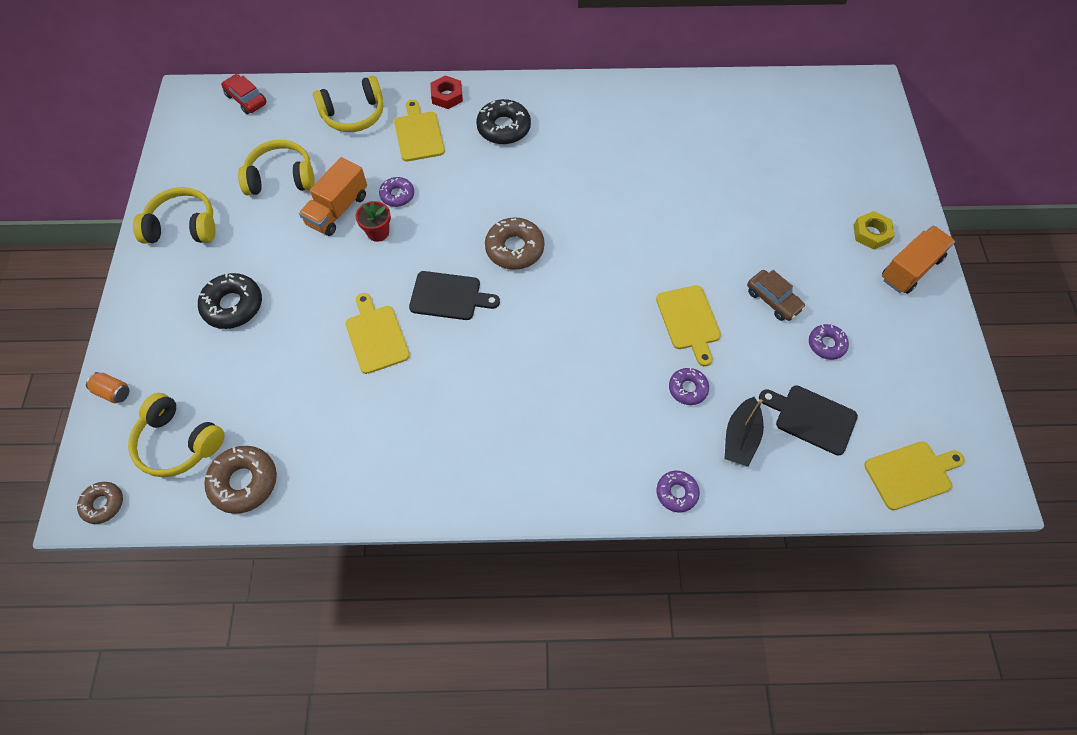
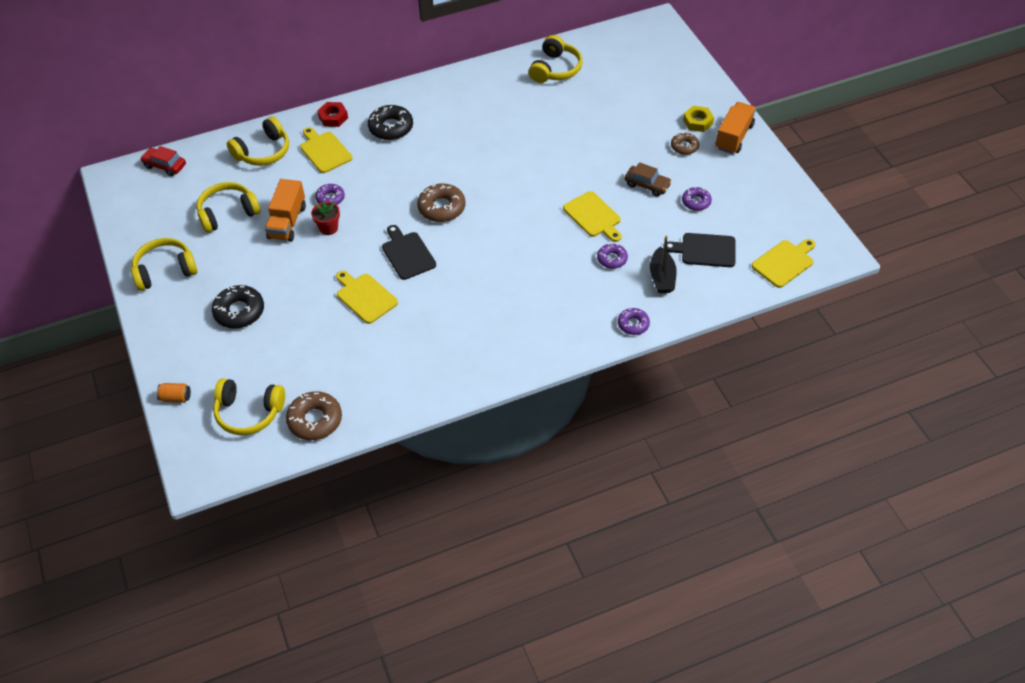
camera: 20 degrees left, 10 degrees down
(103, 504) = (212, 469): brown donut -> brown donut (684, 147)
(449, 296) = (407, 254): black cutting board -> black cutting board turned 105 degrees counterclockwise
(723, 111) = (555, 69): none -> yellow headphones

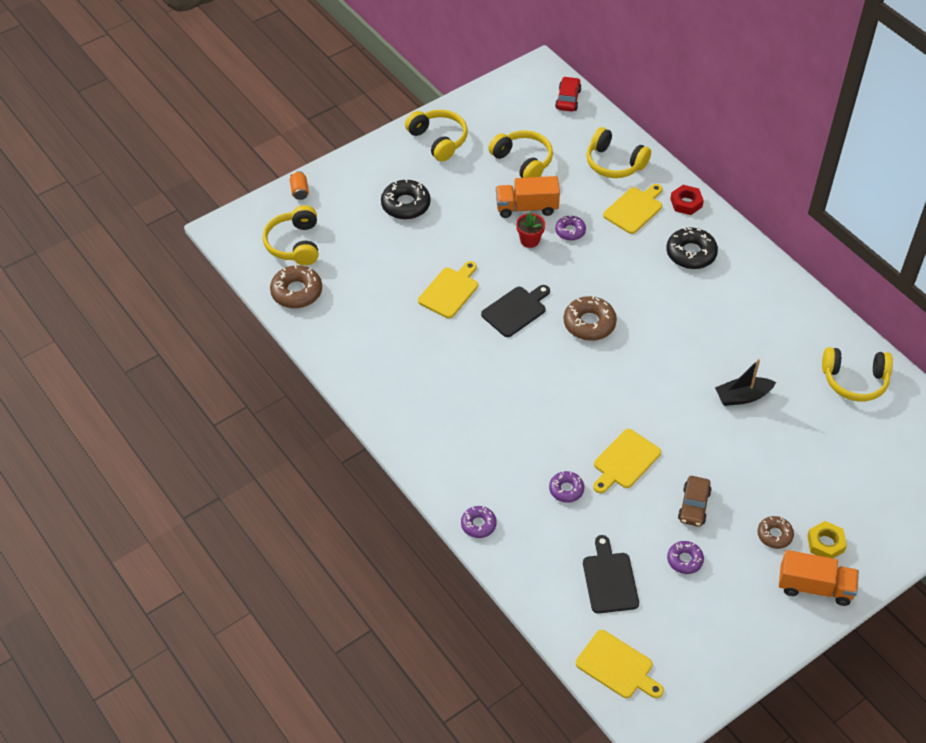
camera: 75 degrees right, 0 degrees up
(662, 277) = (554, 542): black boat -> black boat (742, 396)

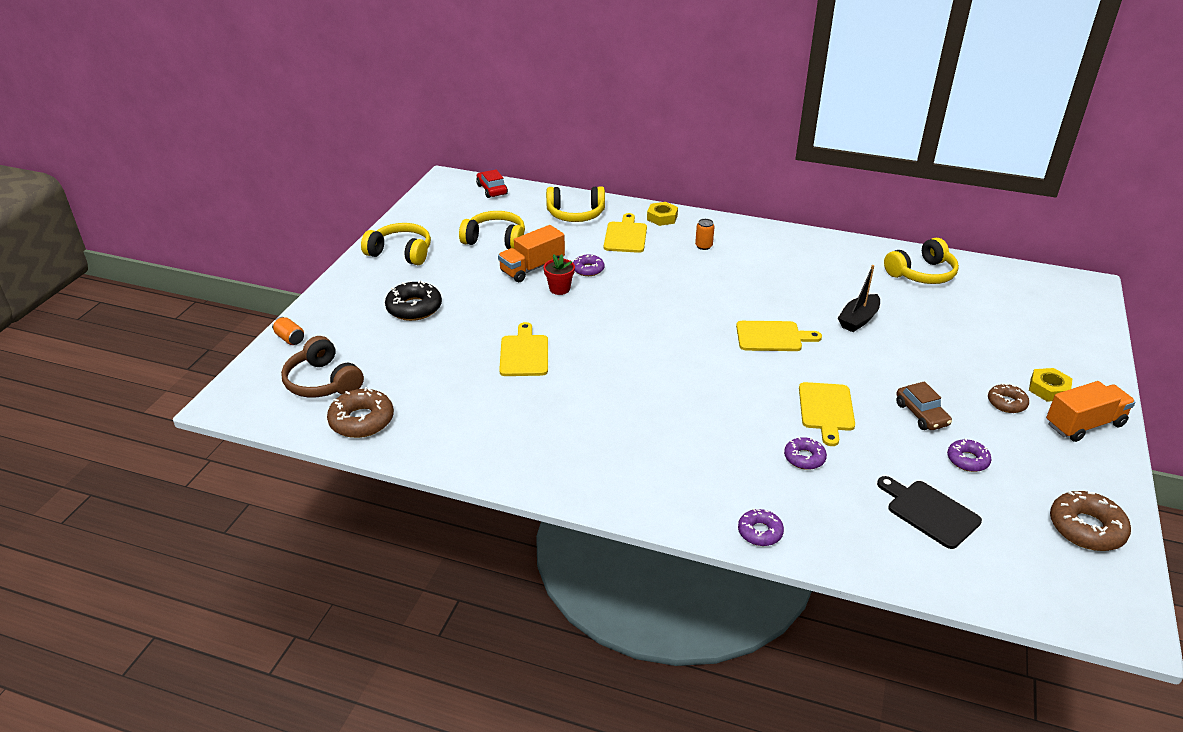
camera: 35 degrees left, 15 degrees down
(295, 244) = (323, 382): yellow headphones -> brown headphones
(515, 310) = (602, 342): black cutting board -> none
(589, 323) = (677, 324): brown donut -> brown donut (1086, 528)
(617, 666) = (1029, 585): yellow cutting board -> yellow cutting board (772, 336)
(686, 203) = (662, 217): red nut -> yellow nut
(691, 253) = (703, 246): black donut -> orange can

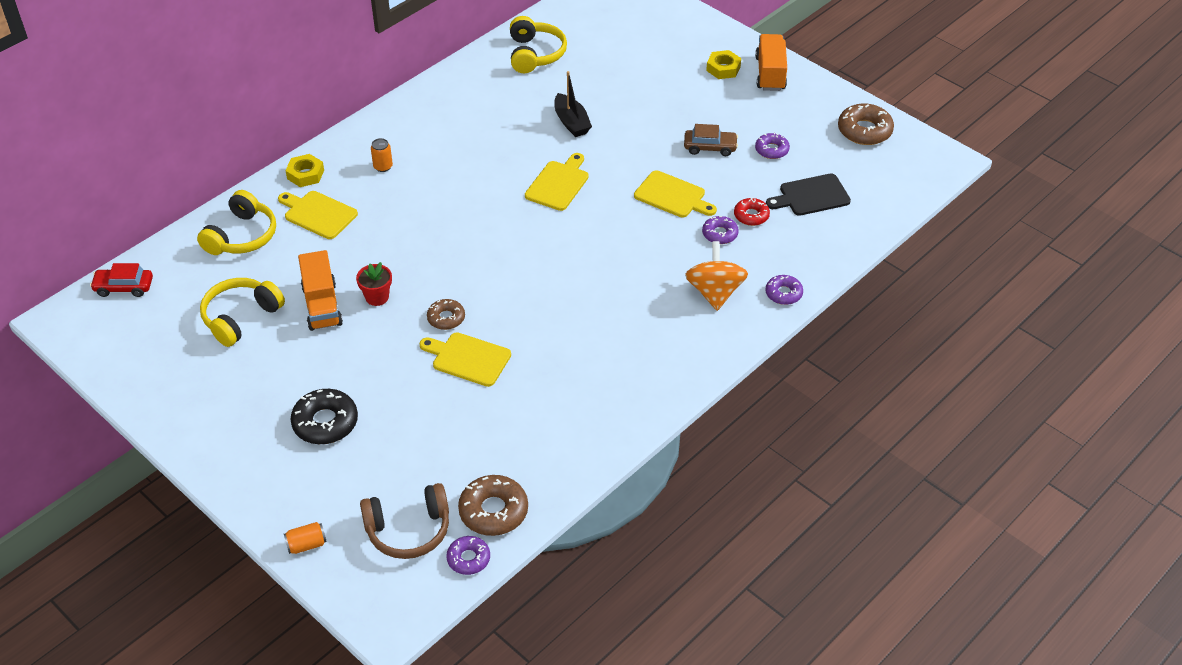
camera: 65 degrees left, 10 degrees up
(401, 253) = (201, 406): yellow headphones -> none
(588, 269) = (358, 264): purple donut -> purple donut (468, 559)
(719, 478) = (714, 292): none -> orange spinning top
(852, 473) = (751, 216): none -> red donut
(1006, 403) = (725, 97): brown donut -> brown donut (446, 318)

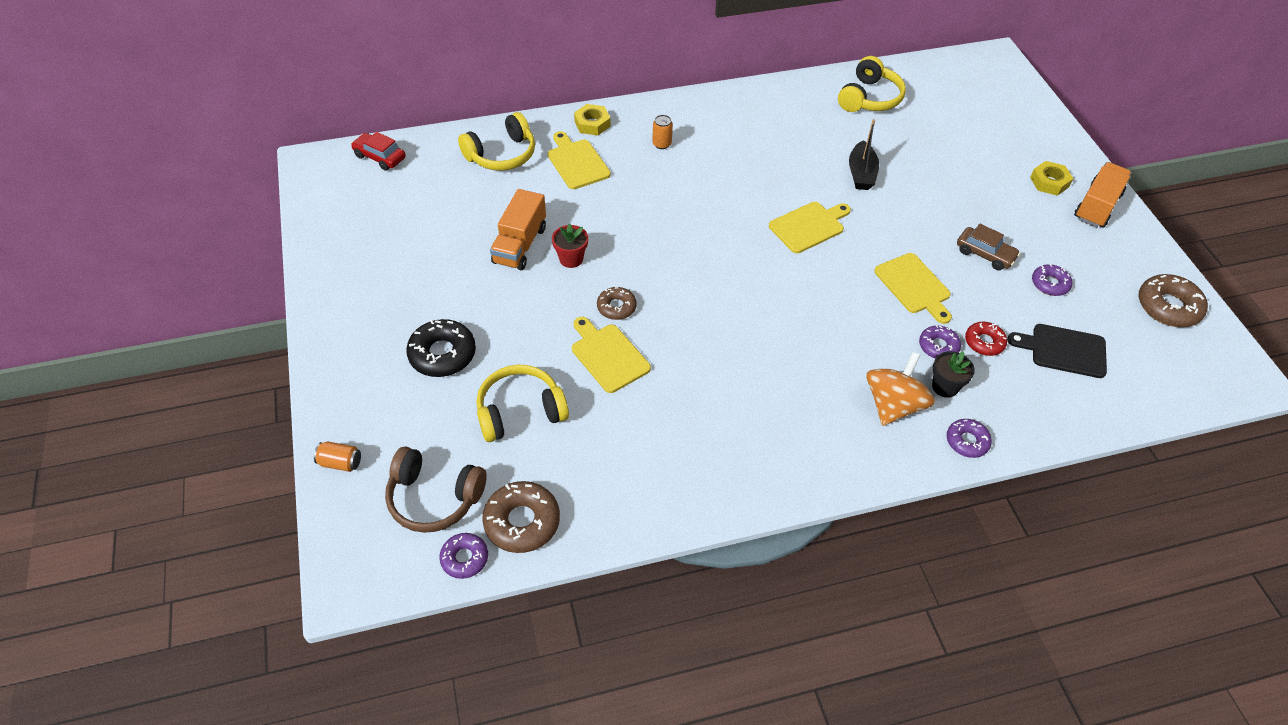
camera: 30 degrees right, 5 degrees up
(241, 317) = (447, 224): yellow headphones -> yellow headphones (520, 411)
(743, 261) = (945, 387): none -> black flower pot

